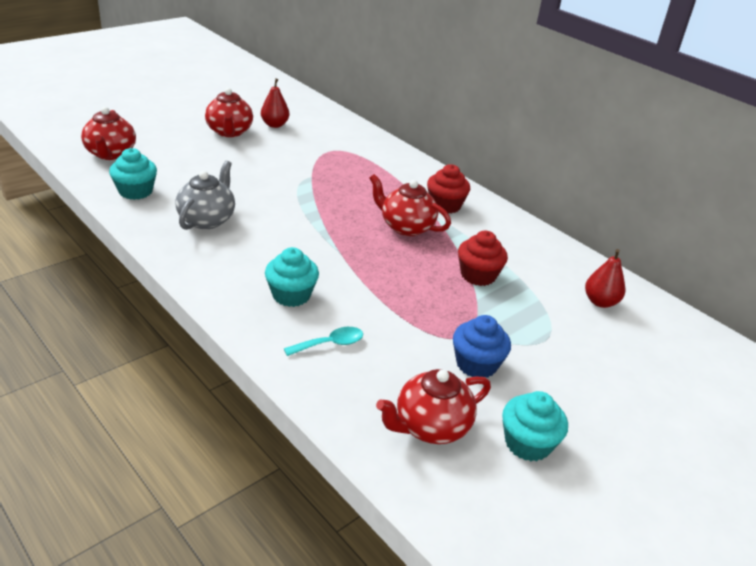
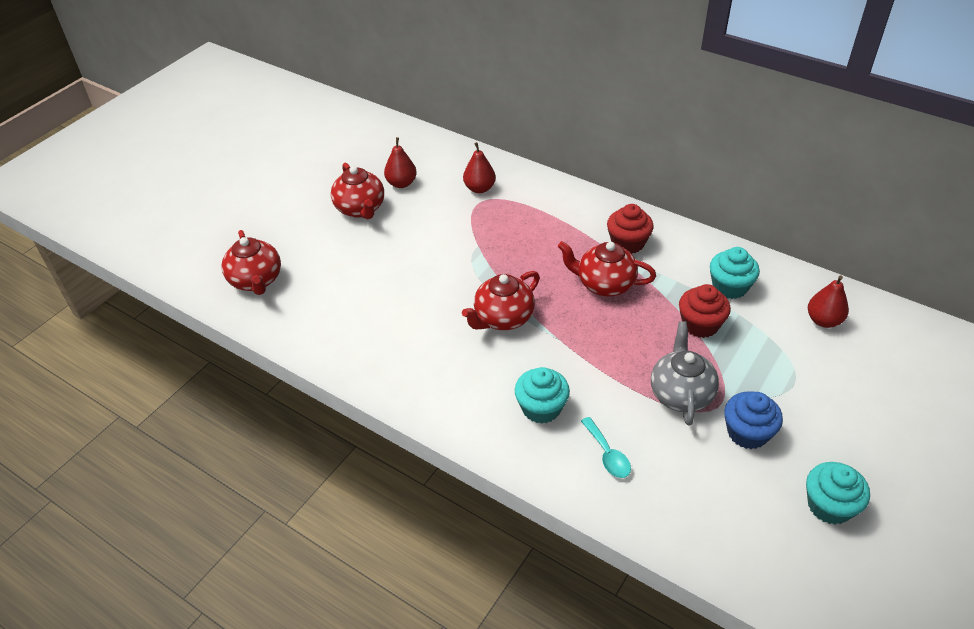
camera: 10 degrees left, 10 degrees up
(135, 191) = (314, 324): turquoise cupcake -> turquoise cupcake (729, 287)
(207, 219) = (407, 339): grey teapot -> grey teapot (680, 394)
(330, 344) = (607, 454): turquoise spoon -> turquoise spoon turned 105 degrees clockwise
(338, 142) = (479, 188): none -> red pear
(430, 427) = (741, 517): red teapot -> red teapot (503, 318)

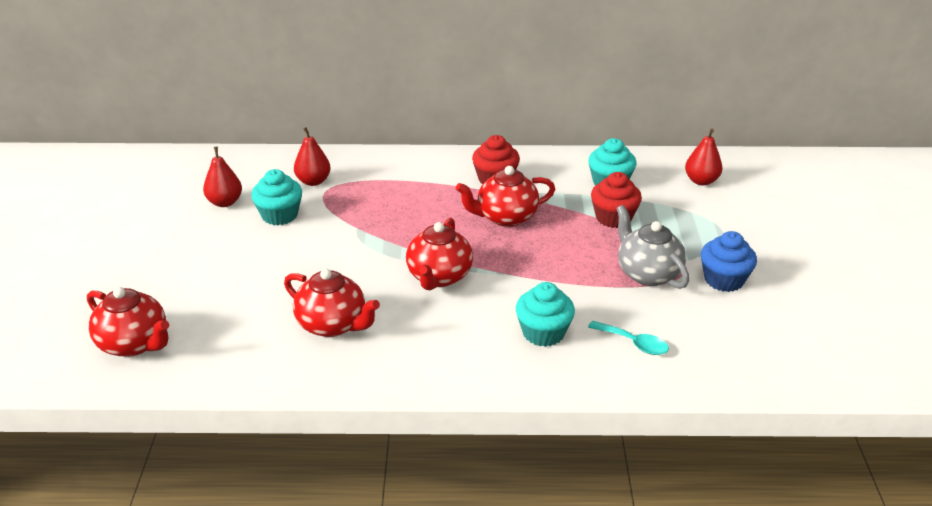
camera: 35 degrees left, 10 degrees down
(360, 209) = (199, 238): red teapot -> red teapot (333, 324)
(829, 505) = (827, 304): turquoise cupcake -> turquoise cupcake (279, 215)

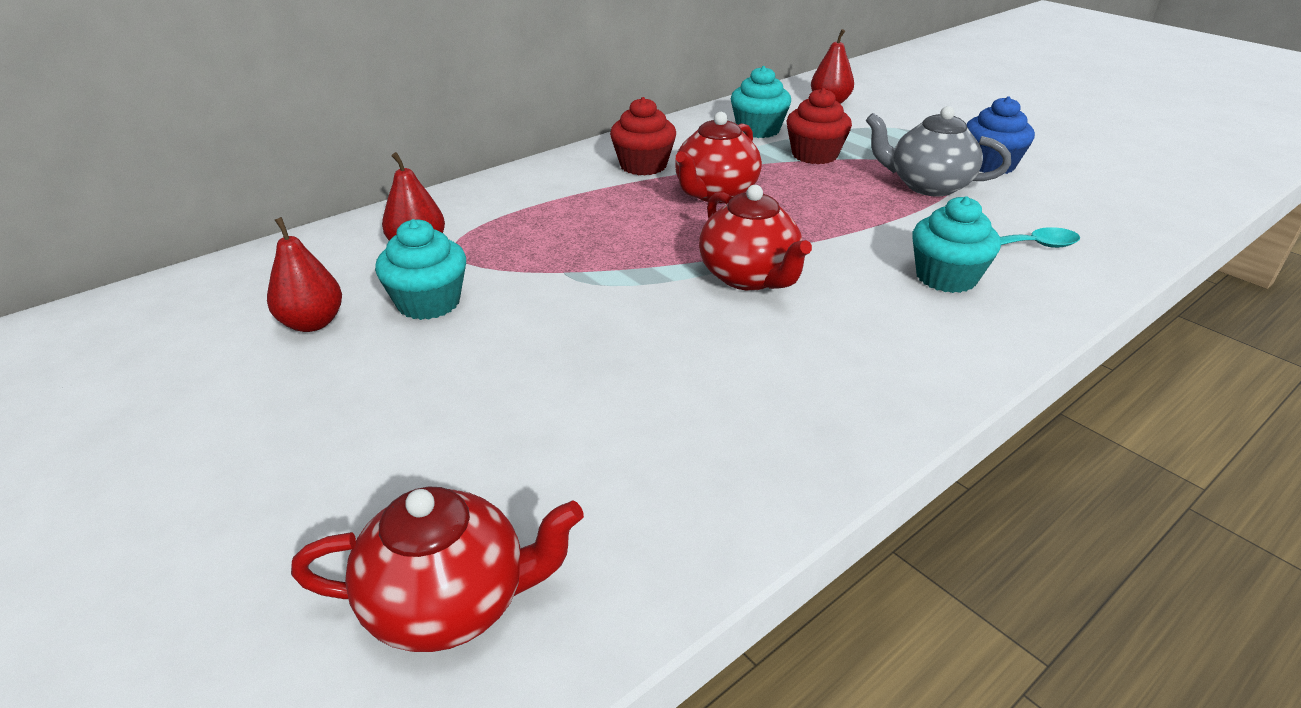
camera: 40 degrees left, 0 degrees up
(333, 324) = (719, 391): red teapot -> none

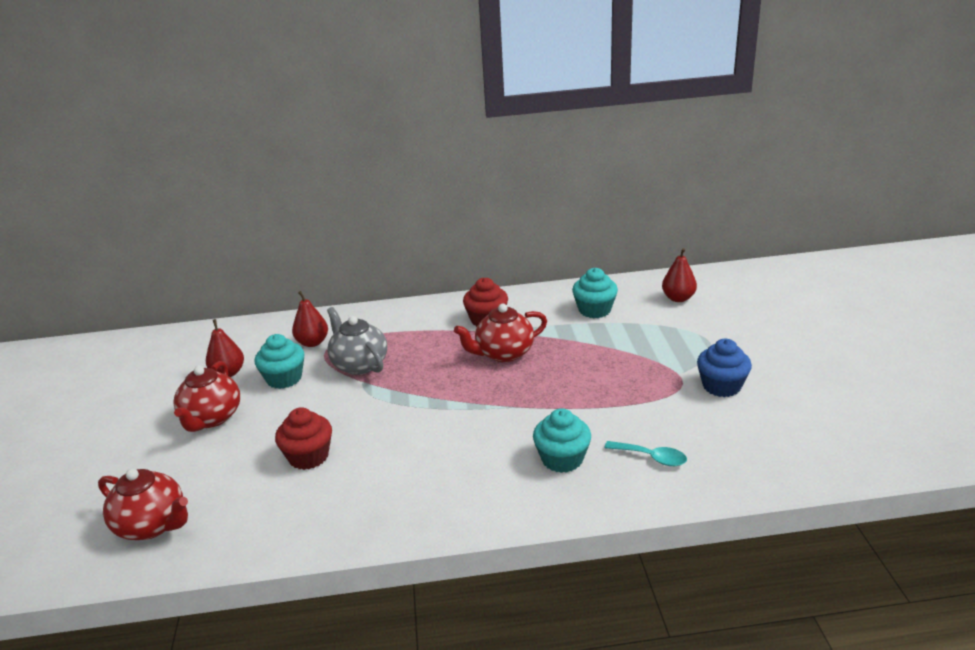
camera: 35 degrees right, 5 degrees down
(749, 277) = (450, 418): red teapot -> red teapot (211, 418)
(814, 155) = (605, 341): red cupcake -> red cupcake (308, 456)
(928, 186) = (649, 389): grey teapot -> grey teapot (359, 364)

